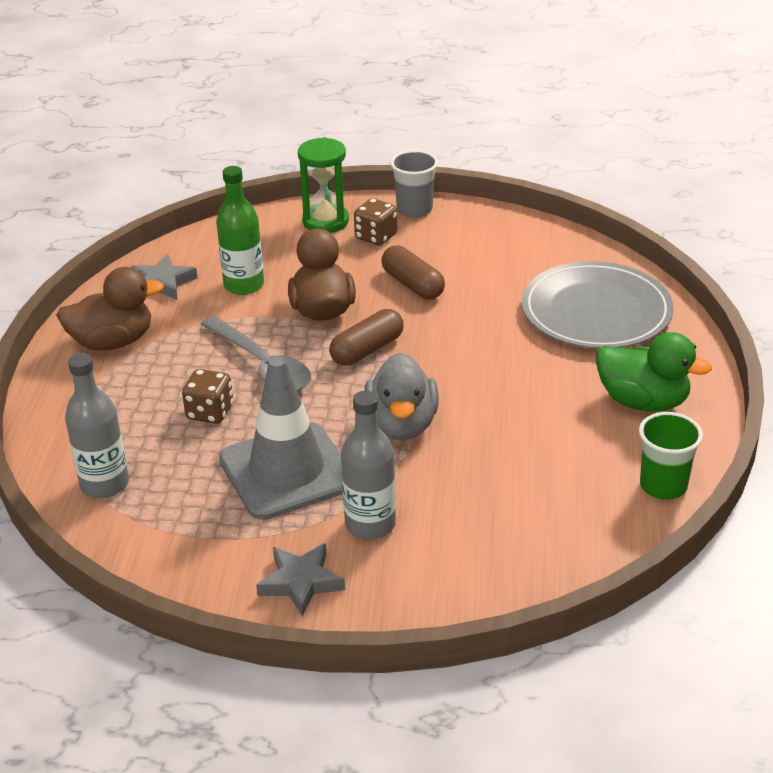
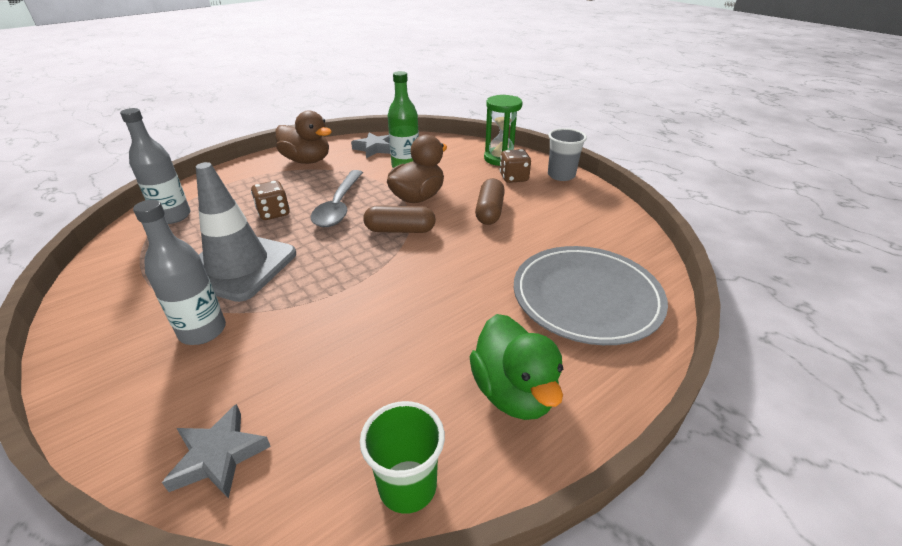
camera: 45 degrees right, 0 degrees up
(300, 582) = (109, 335): grey star -> grey star (218, 456)
(402, 425) = (335, 283): grey duck -> none

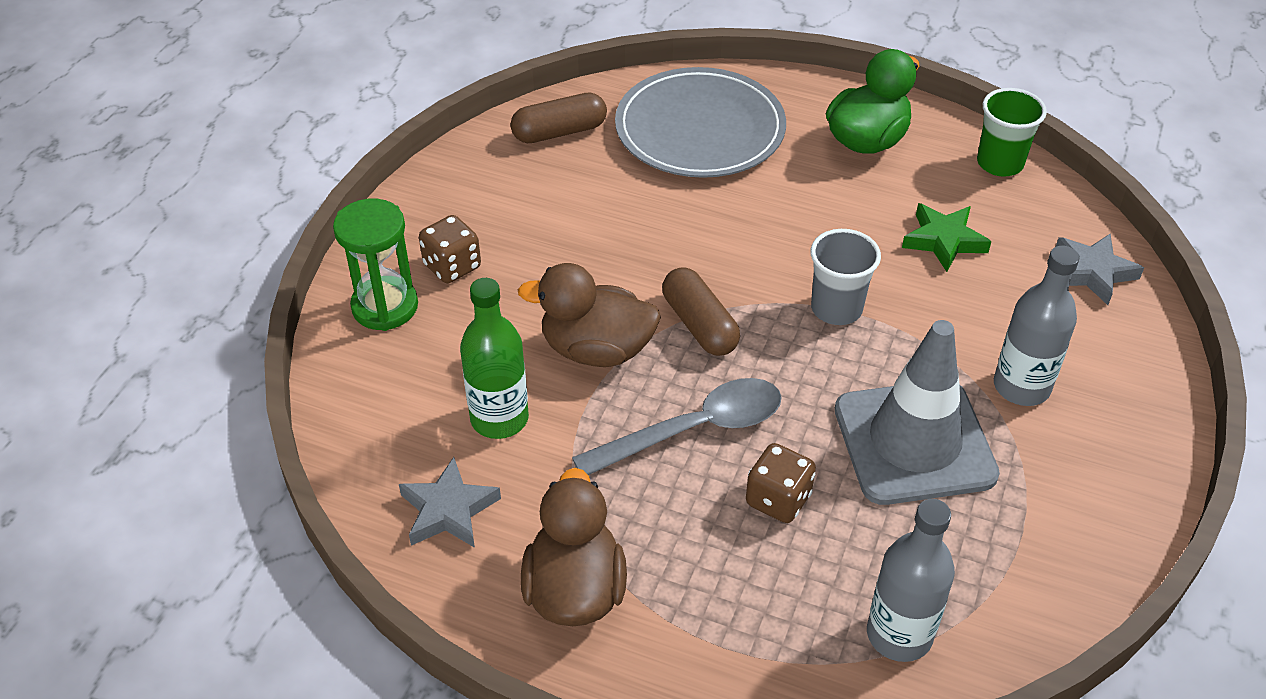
camera: 120 degrees left, 10 degrees up
(355, 371) = (944, 240): none -> green star
(489, 211) = (579, 256): brown capsule -> brown capsule (559, 132)
(561, 175) = (407, 218): grey cup -> grey cup (836, 308)

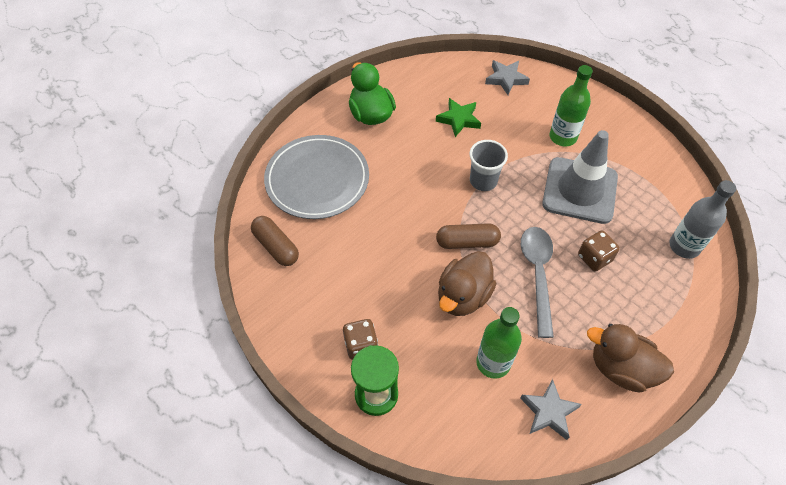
camera: 65 degrees left, 10 degrees up
(559, 132) = (276, 246): brown capsule -> brown capsule turned 45 degrees counterclockwise
(1000, 163) = (418, 74): green cup -> none
(1021, 387) = (563, 137): grey bottle -> green bottle

